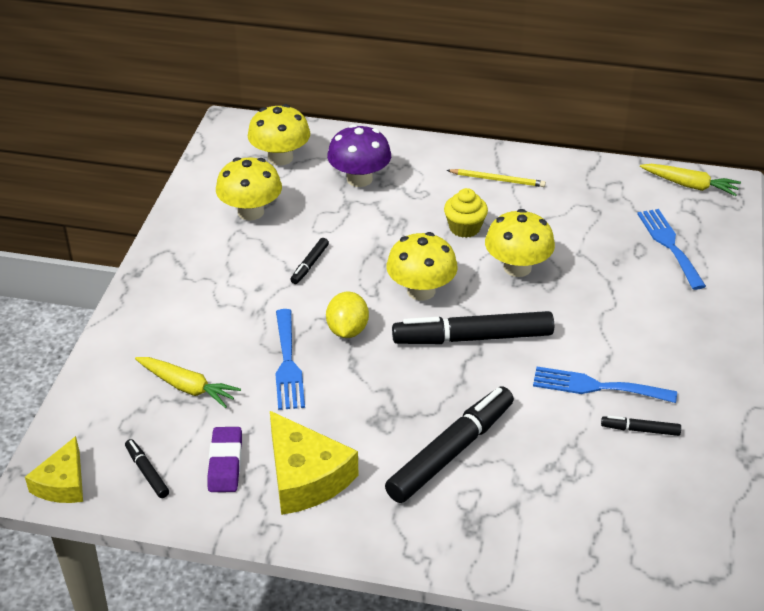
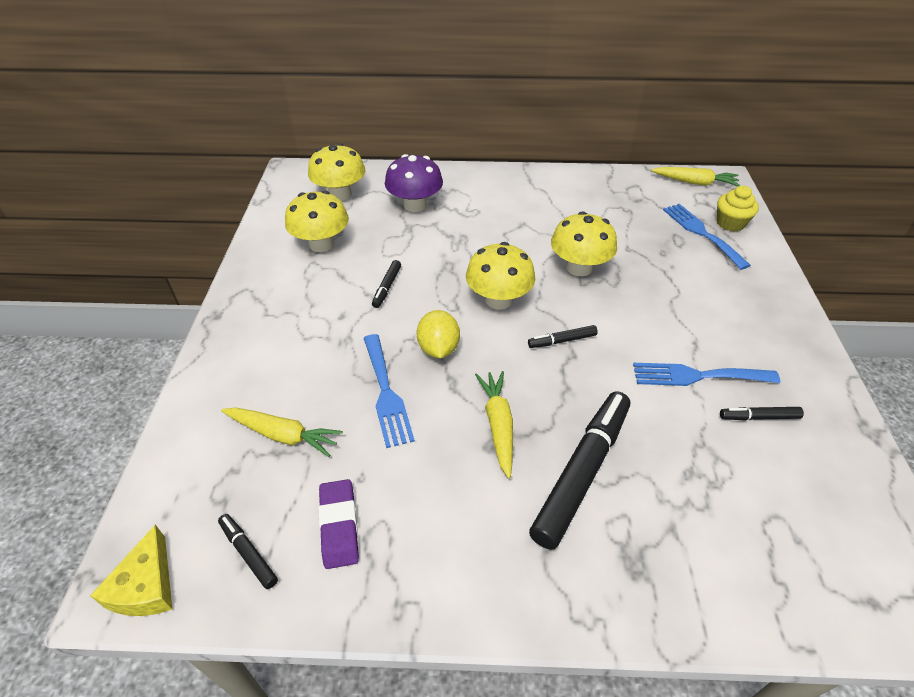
camera: 10 degrees left, 5 degrees up
(305, 476) = (433, 529): yellow cheese -> none
(386, 404) = (498, 425): none -> yellow carrot
(464, 228) = (520, 237): yellow cupcake -> yellow cupcake (730, 223)
(473, 338) = (562, 341): black marker -> black marker, size x0.45
(497, 180) = (535, 194): yellow pencil -> none

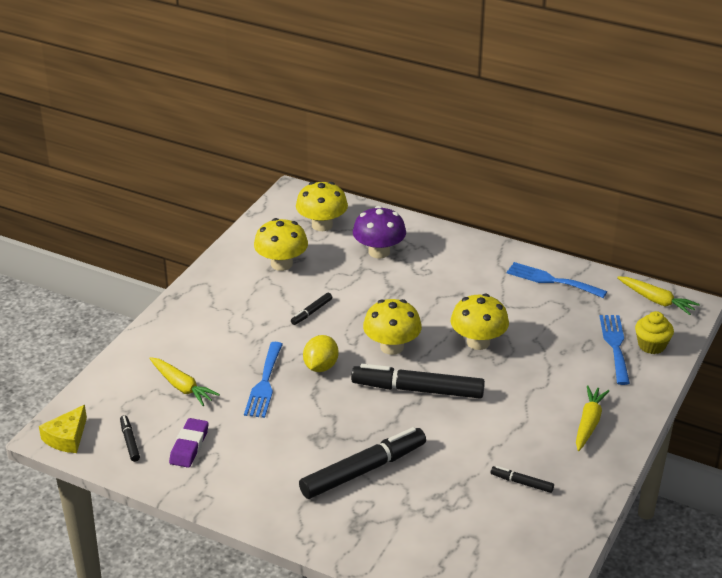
camera: 25 degrees right, 10 degrees down
(498, 425) = (328, 426): yellow carrot -> yellow carrot (589, 423)
(562, 341) = (417, 390): black marker -> black marker, size x2.21
(697, 376) = (501, 444): blue fork -> blue fork (551, 280)

